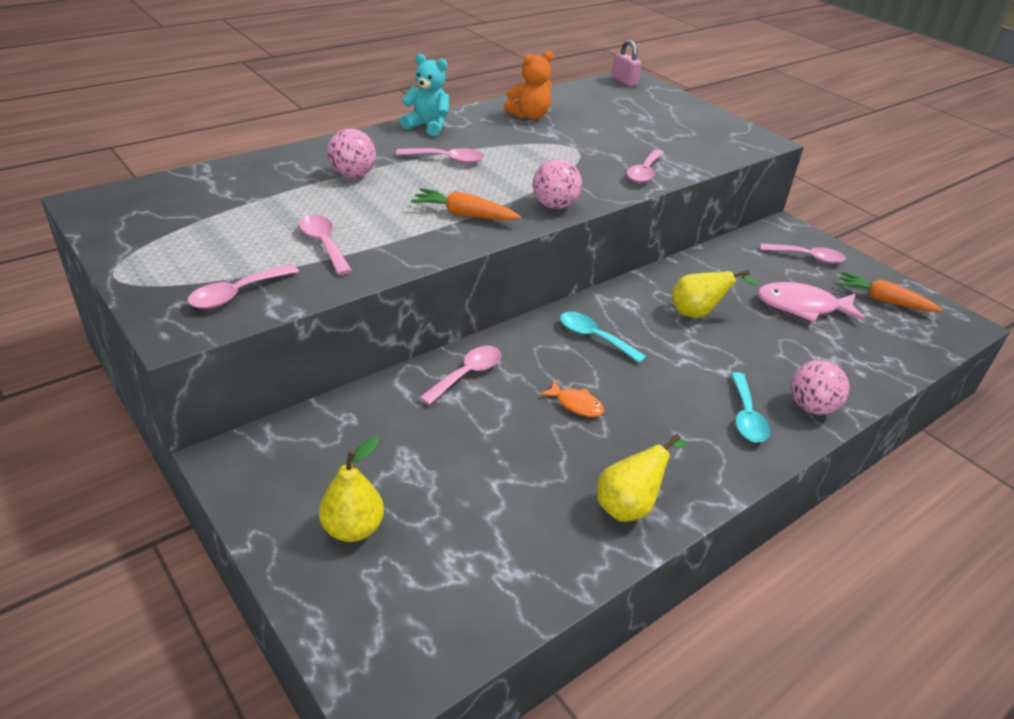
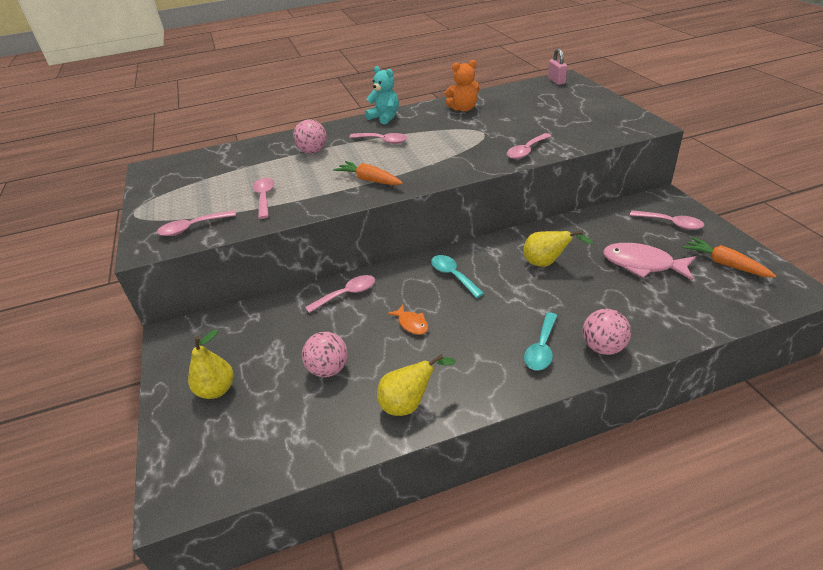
camera: 25 degrees right, 0 degrees up
(554, 205) = (438, 175): pink ball -> pink ball (328, 369)

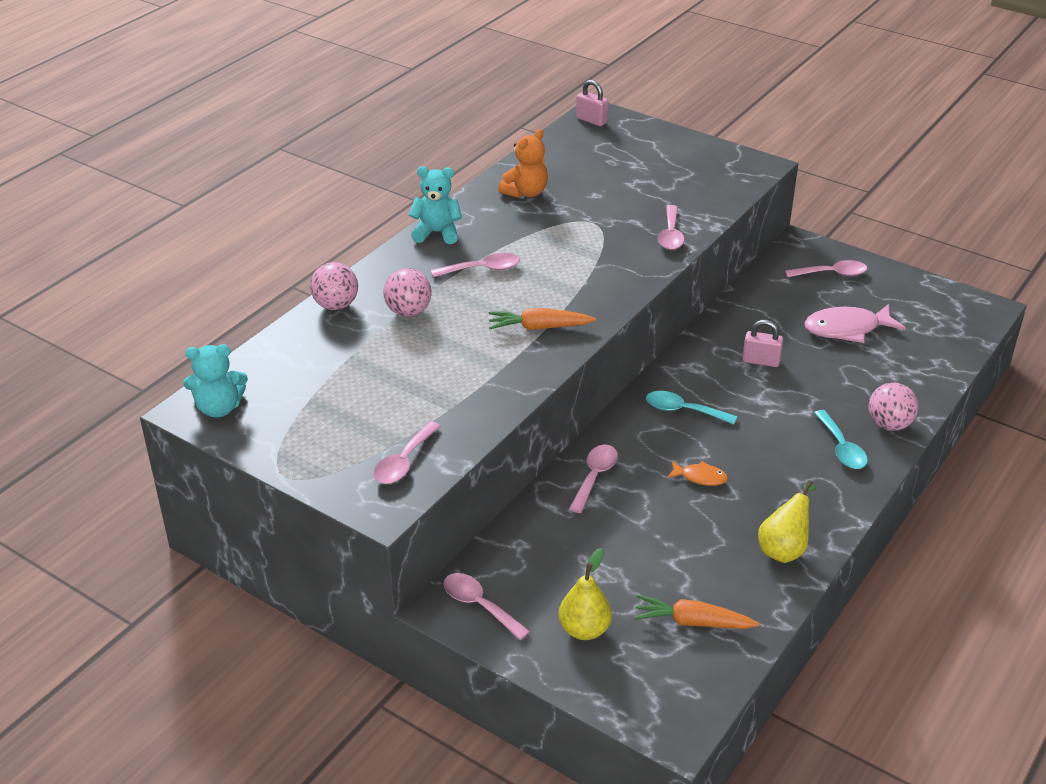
camera: 40 degrees left, 0 degrees up
(160, 170) = (219, 408): none -> turquoise teddy bear
(264, 197) = (439, 393): pink spoon -> pink spoon (479, 605)
(328, 369) = (673, 556): pink ball -> pink ball (336, 305)
(547, 263) = (761, 361): yellow pear -> pink padlock
(725, 264) = (913, 302): orange carrot -> orange carrot (692, 622)

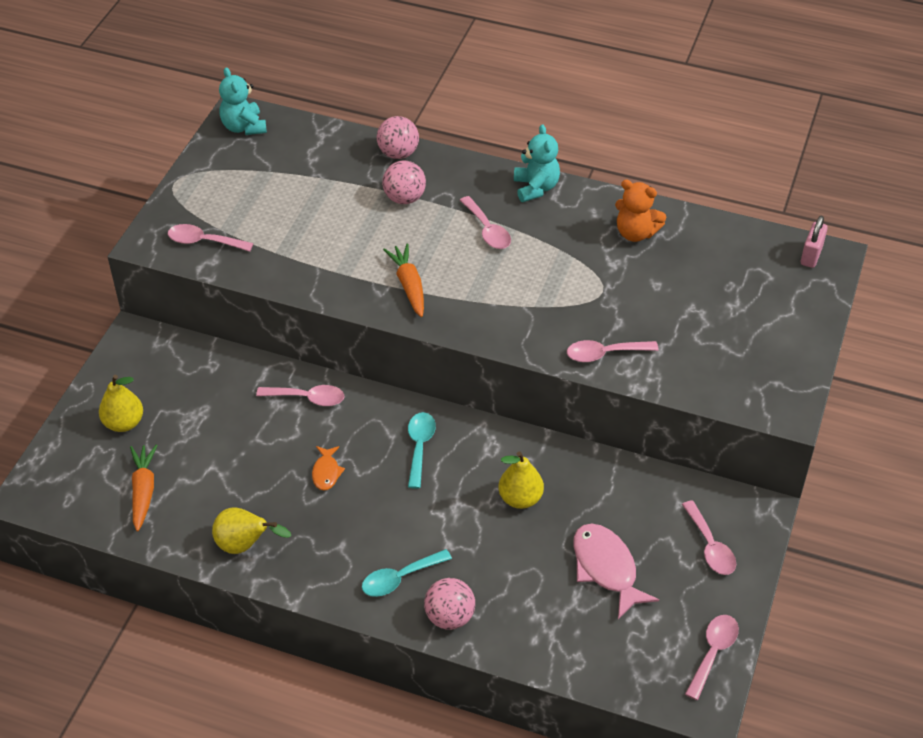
camera: 75 degrees right, 10 degrees up
(479, 605) = (139, 355): pink spoon -> pink spoon (713, 653)
(761, 361) = (520, 498): pink padlock -> yellow pear

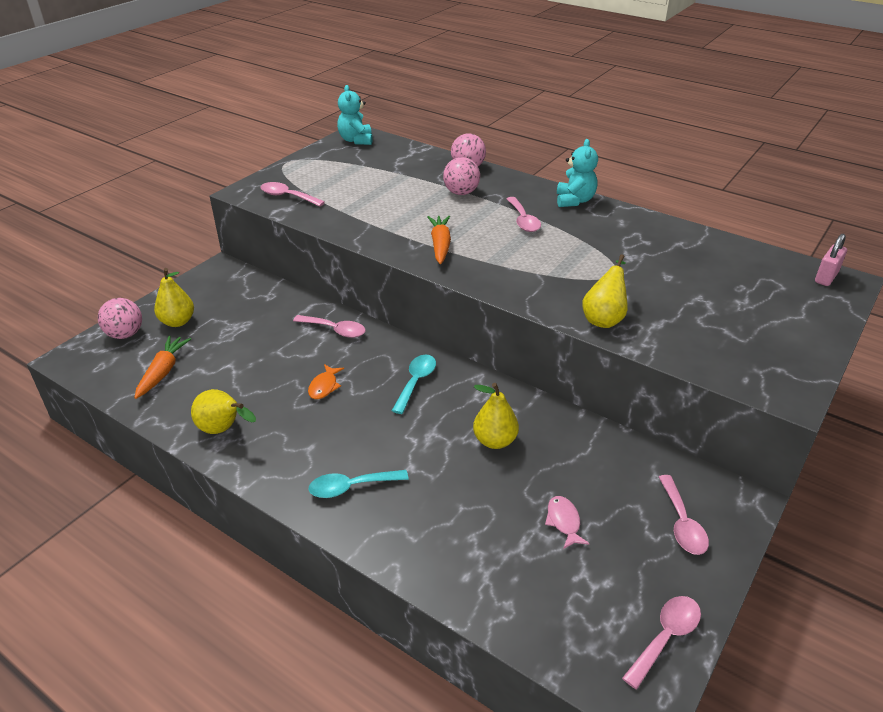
camera: 15 degrees right, 10 degrees down
(449, 617) = (385, 533): pink ball -> pink ball (125, 334)
(605, 354) = (604, 318): pink spoon -> yellow pear
(606, 568) = (564, 522): pink fish -> pink fish, size x0.53
(635, 233) = (656, 239): orange teddy bear -> none

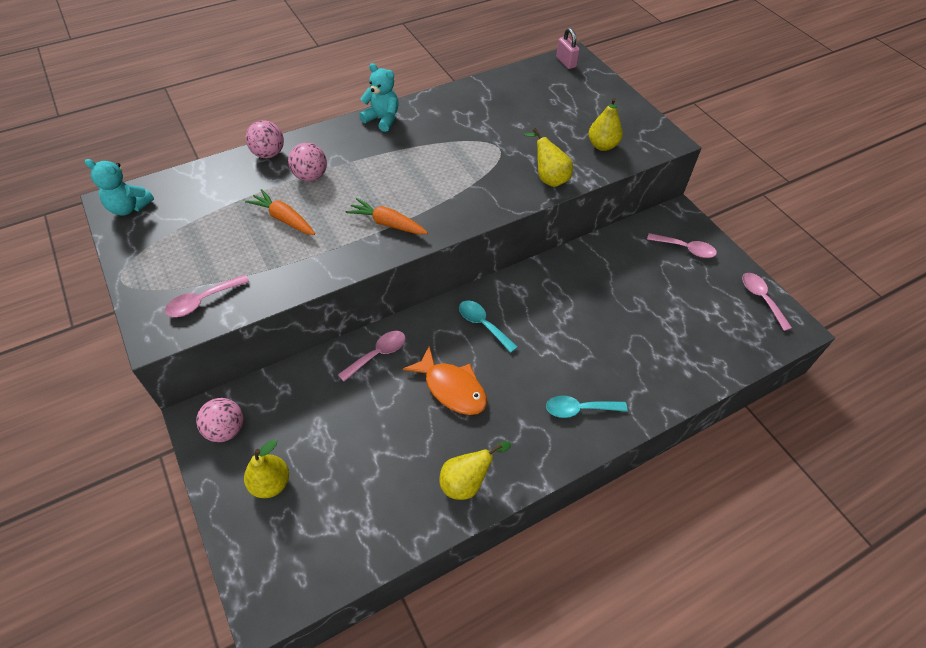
camera: 65 degrees left, 15 degrees up
(125, 334) = (257, 541): pink ball -> pink ball (226, 429)
(163, 372) = (350, 516): orange carrot -> orange carrot (284, 219)
(324, 386) = (452, 388): orange fish -> orange fish, size x1.88
(351, 487) = (579, 409): turquoise spoon -> turquoise spoon turned 75 degrees clockwise
(494, 441) = (573, 305): yellow pear -> yellow pear (602, 145)
(523, 220) = (388, 160): pink spoon -> none
(564, 522) = (662, 302): pink fish -> none

